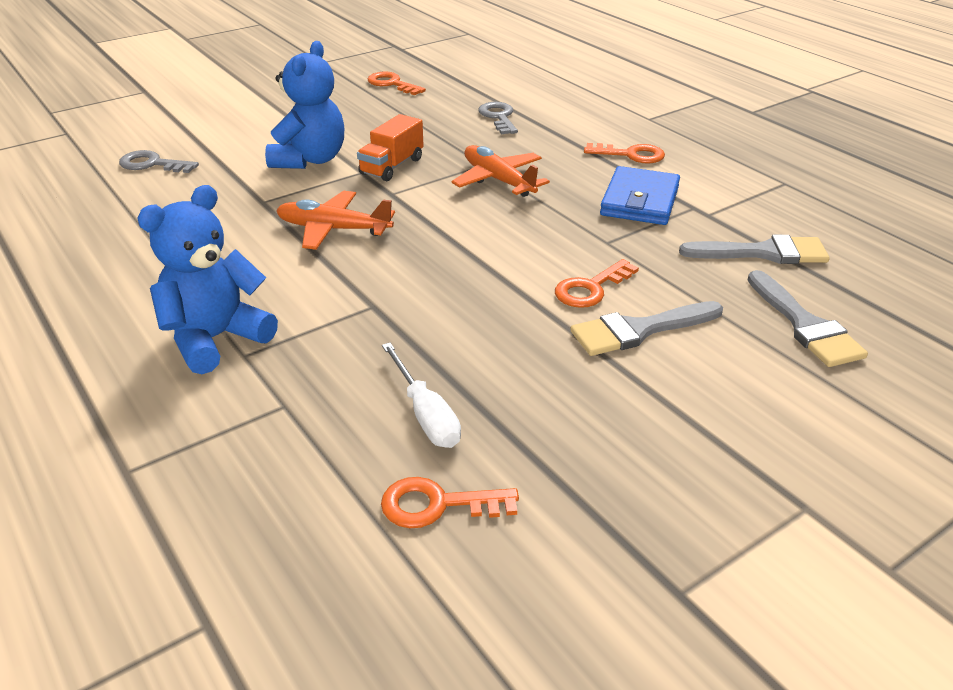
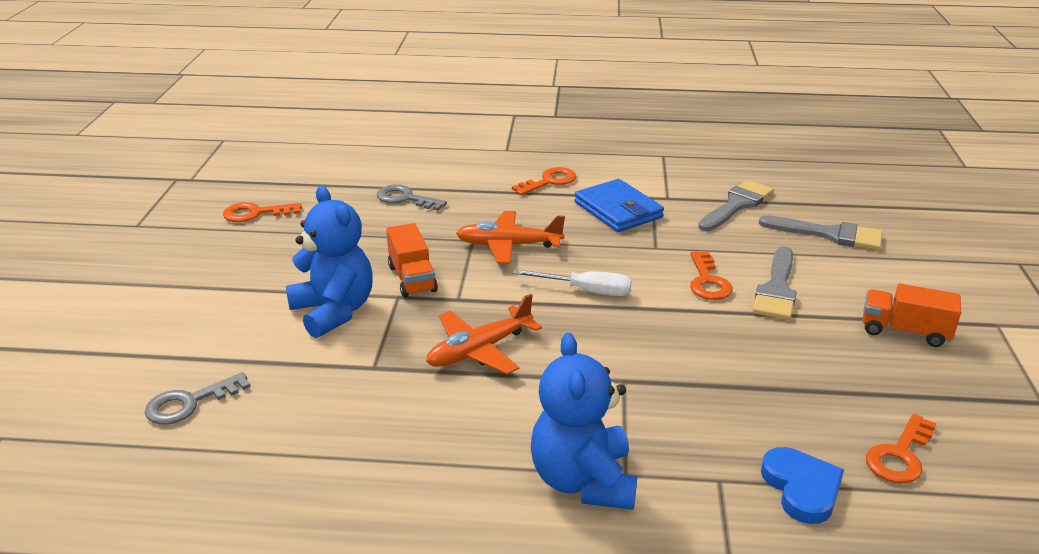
camera: 50 degrees left, 5 degrees down
(318, 456) = (801, 488): none -> blue heart
(425, 414) = (793, 417): white screwdriver -> white screwdriver (586, 291)
(681, 438) = (904, 331): none -> orange truck

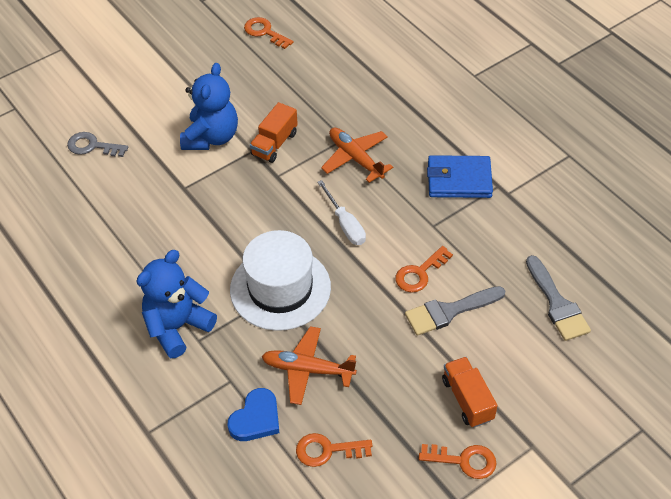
camera: 50 degrees right, 20 degrees up
(405, 198) = (354, 77): grey key -> none
(479, 350) = (239, 218): orange plane -> orange plane (307, 369)
(549, 181) = (456, 124): orange key -> orange key (464, 461)
(618, 210) = (459, 179): blue wallet -> blue wallet turned 75 degrees clockwise
(620, 373) = (280, 288): none -> white hat
(737, 205) = (541, 234): grey brush -> none

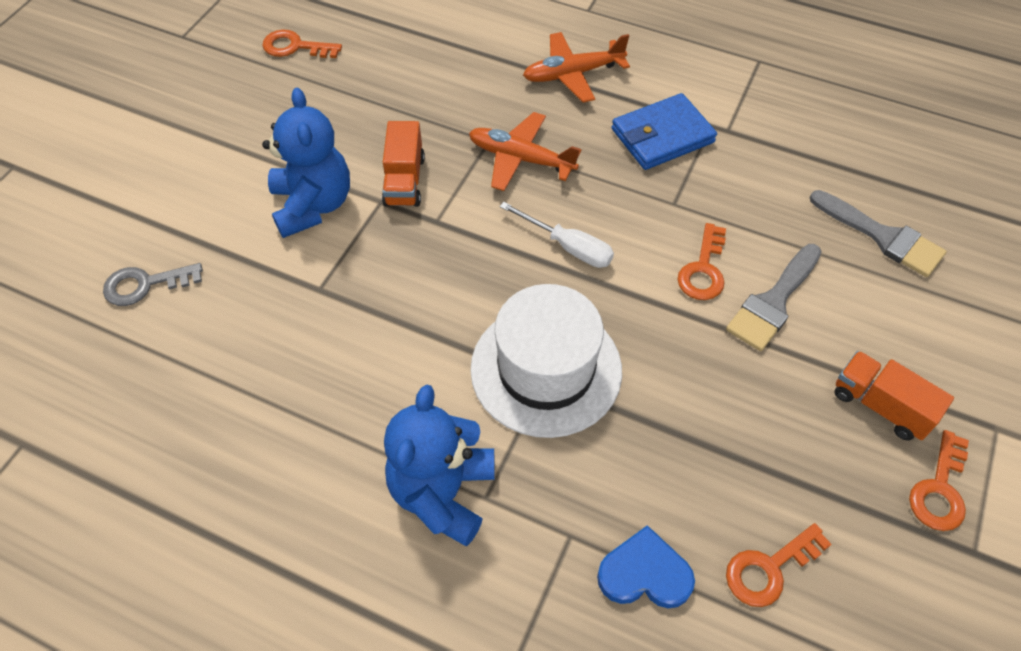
camera: 30 degrees left, 5 degrees up
(256, 418) = (644, 573): blue heart -> blue heart turned 90 degrees counterclockwise
(307, 369) = (661, 466): orange plane -> orange plane (572, 74)
(464, 461) = (939, 490): orange key -> orange key turned 135 degrees clockwise

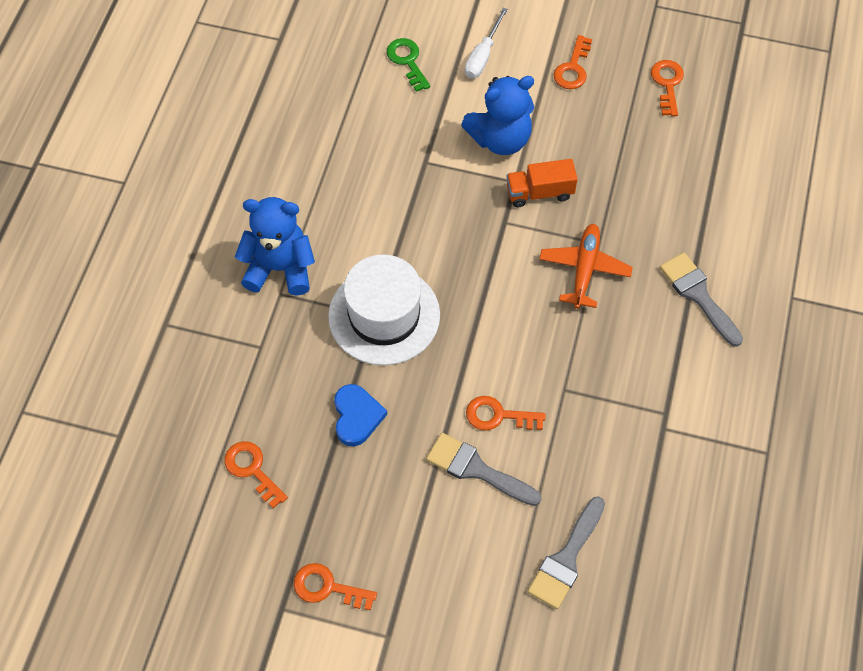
camera: 80 degrees right, 5 degrees up
(145, 285) = (407, 61): grey key -> green key
(237, 120) = (573, 68): none -> orange key
(568, 247) = (499, 316): white screwdriver -> white screwdriver (483, 56)
(572, 74) = (698, 295): orange plane -> grey brush
(644, 573) = (240, 393): blue heart -> blue heart (357, 416)
(662, 136) = (641, 374): blue wallet -> none
(880, 405) = (393, 548): orange truck -> none

